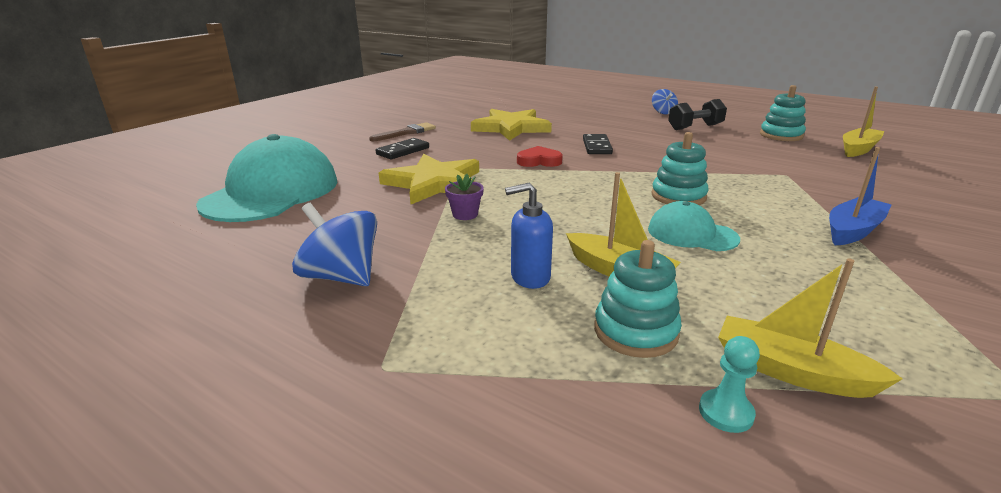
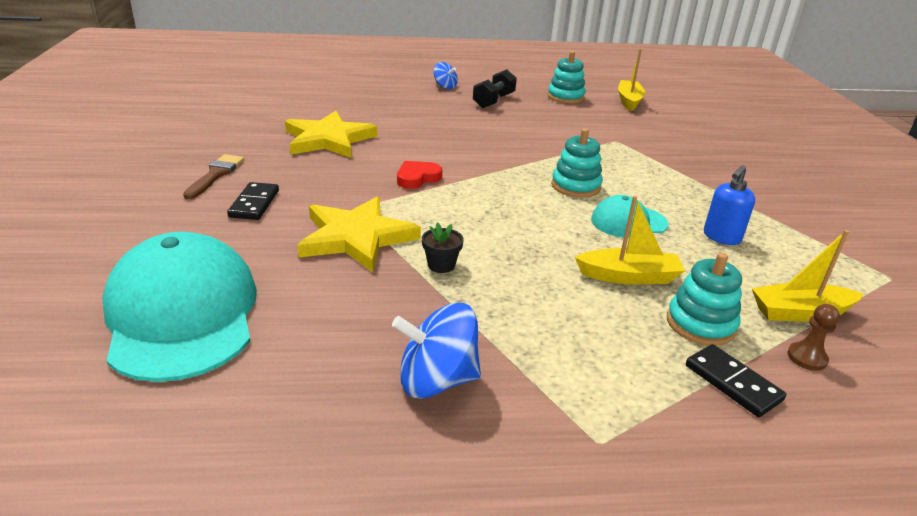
camera: 40 degrees left, 5 degrees up
(465, 214) = (441, 265): purple flower pot -> black flower pot
(530, 277) = (581, 309): blue soap dispenser -> blue soap dispenser (721, 237)
(597, 146) = (444, 145): black domino -> black domino (732, 383)
(726, 412) = (807, 358): turquoise pawn -> brown pawn
(853, 231) = (708, 184): blue boat -> none

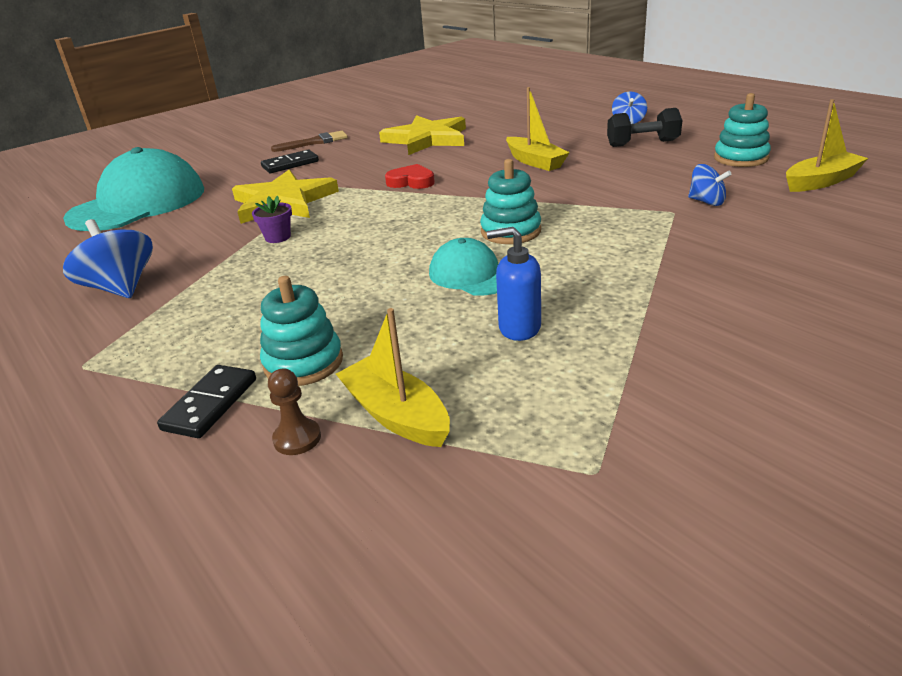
camera: 60 degrees right, 0 degrees up
(441, 265) = (278, 237): black flower pot -> purple flower pot
(614, 129) = (706, 202): none -> blue spinning top
(628, 276) = (354, 306): yellow boat -> yellow boat (535, 162)

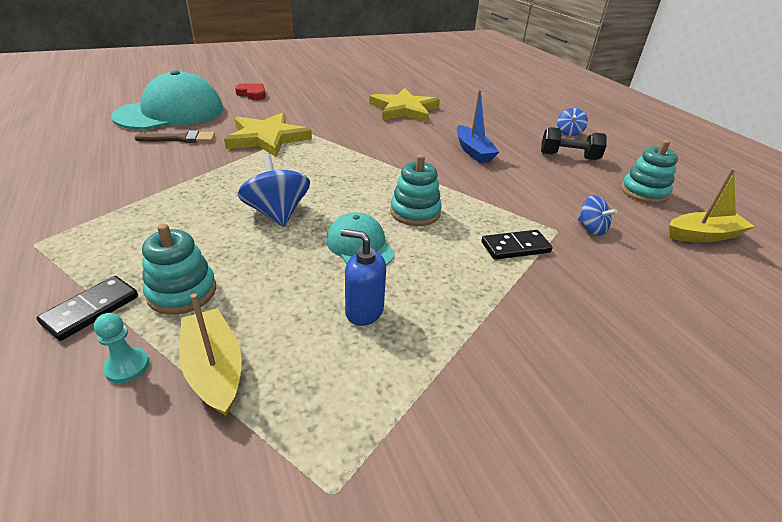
camera: 10 degrees right, 5 degrees up
(121, 288) = (108, 182): blue spinning top -> blue spinning top (277, 213)
(278, 237) = (242, 168): purple flower pot -> none
(290, 164) = (294, 106): black domino -> black domino (515, 247)
(297, 438) = (127, 366): brown pawn -> turquoise pawn
(314, 142) = (322, 92): brown brush -> brown brush (180, 139)
(411, 182) = (369, 145): red heart -> red heart (252, 94)
(535, 162) = (473, 151): yellow boat -> blue boat

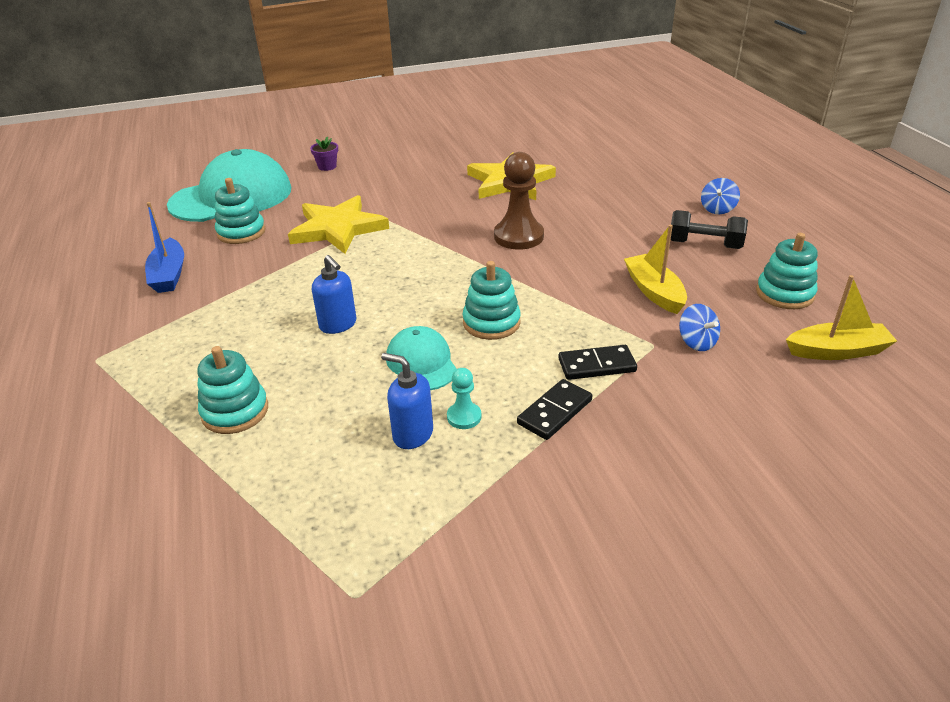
camera: 10 degrees right, 0 degrees up
(91, 310) = (151, 428): black domino -> black domino (555, 412)
(127, 366) = (183, 482): turquoise pawn -> turquoise pawn (464, 417)
(180, 139) = (241, 232): brown brush -> turquoise stacking toy
(214, 369) = (261, 487): yellow boat -> yellow boat (654, 291)
(252, 94) = (327, 166): red heart -> purple flower pot
(277, 213) = (338, 325): blue spinning top -> blue soap dispenser
(421, 147) = (518, 236): none -> brown pawn
(473, 151) = (582, 240): blue boat -> blue boat (169, 275)

